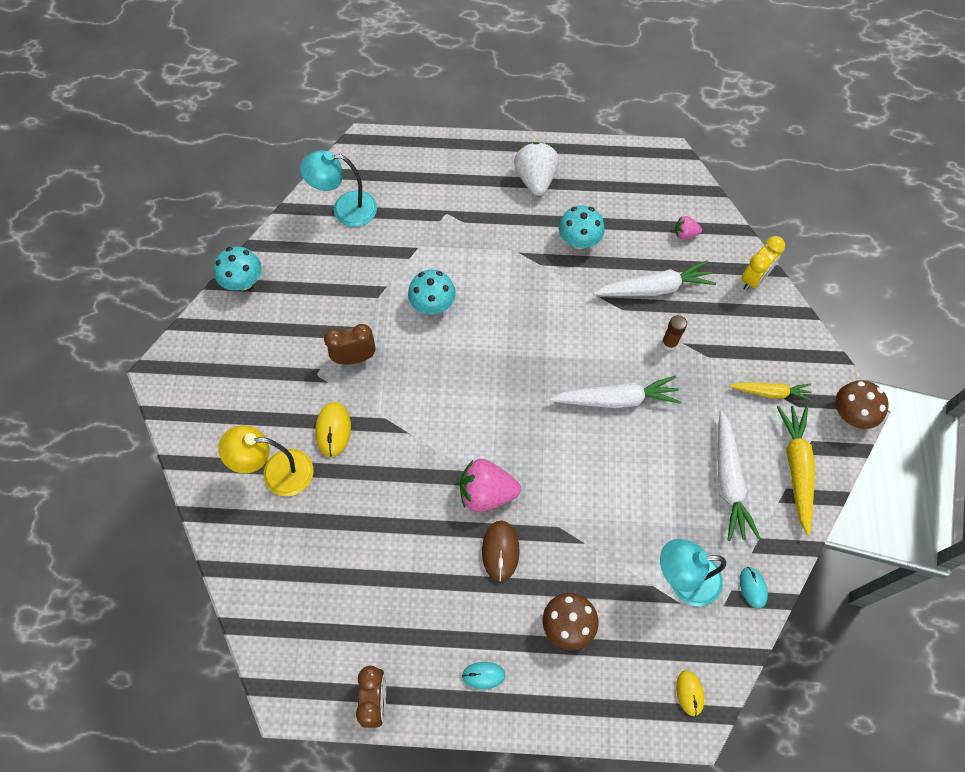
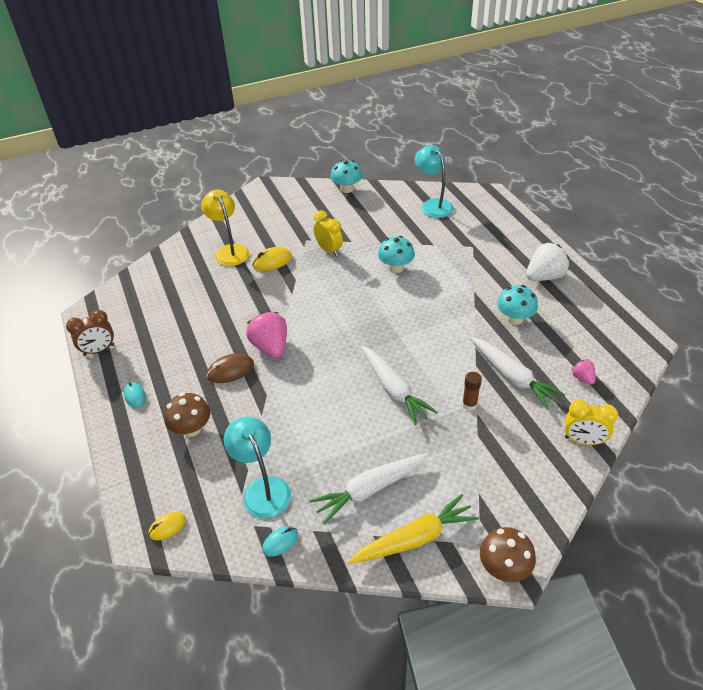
camera: 65 degrees right, 20 degrees down
(354, 358) = (329, 250): brown clock -> yellow clock
(770, 392) = (477, 492): yellow carrot -> none

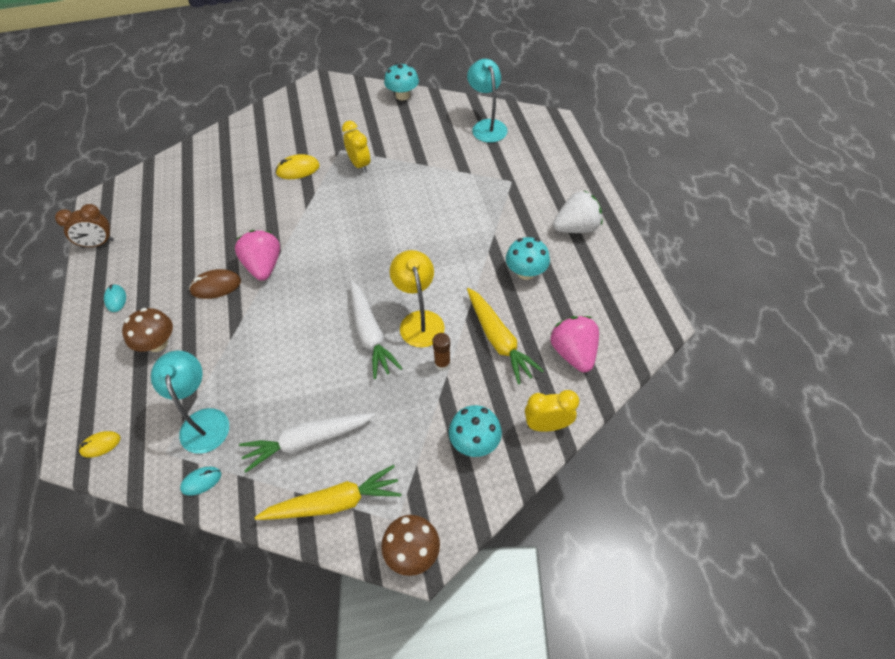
camera: 10 degrees right, 10 degrees up
(229, 251) = (259, 151): yellow lamp -> yellow lamp (419, 320)
(396, 267) = (421, 194): turquoise mushroom -> turquoise mushroom (474, 442)
(512, 377) = (498, 340): white carrot -> yellow carrot
(582, 378) = (573, 353): pink strawberry -> pink strawberry, size x1.96
(583, 440) = (547, 425): yellow clock -> yellow clock turned 150 degrees clockwise

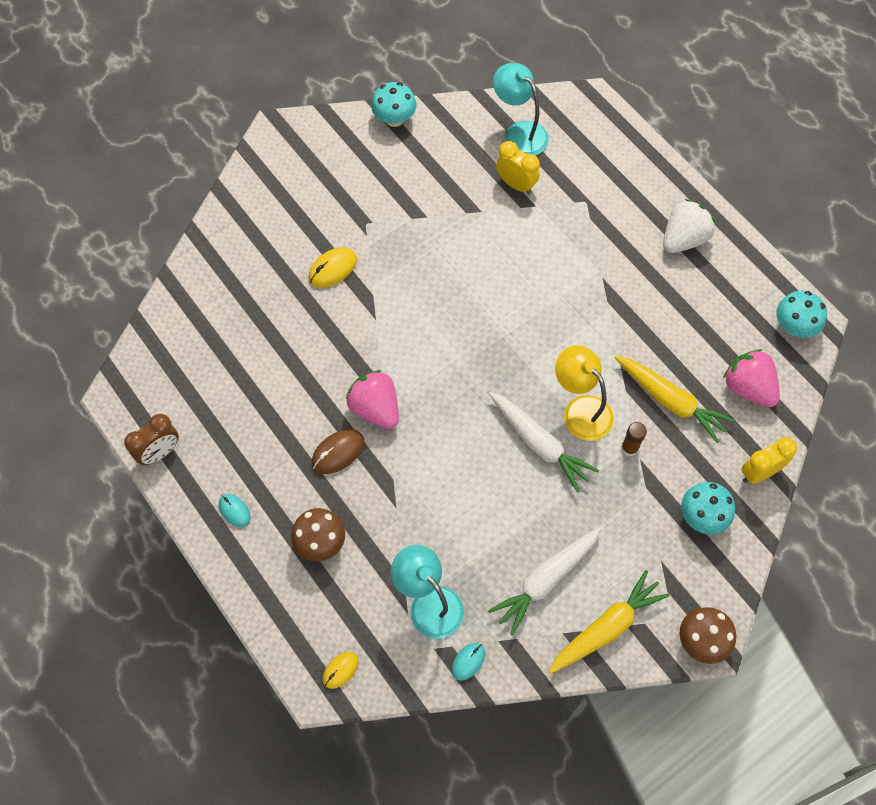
camera: 25 degrees left, 10 degrees up
(359, 165) = (402, 237): yellow clock -> yellow clock (516, 184)
(526, 272) = (658, 313): turquoise mushroom -> turquoise mushroom (794, 326)

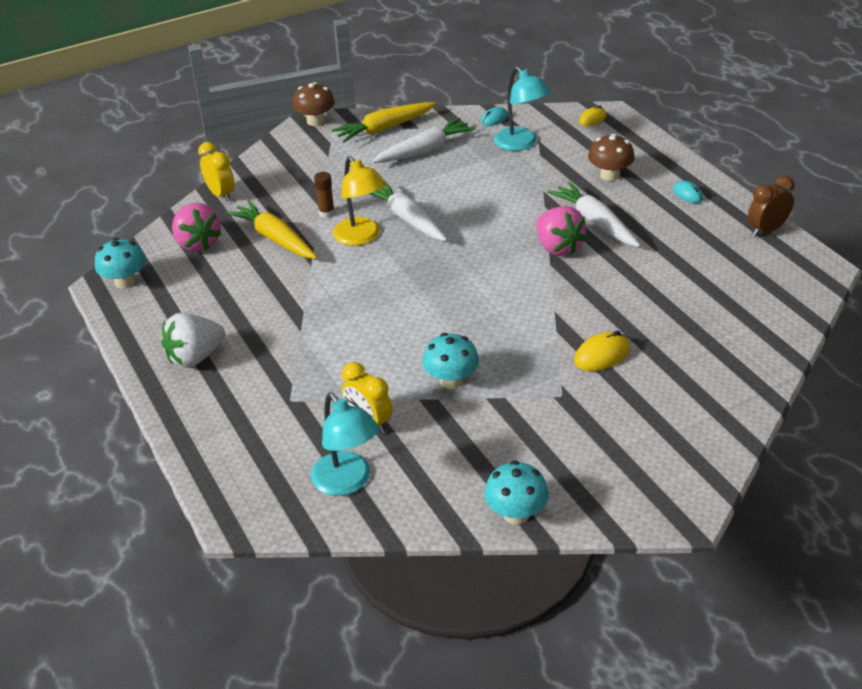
camera: 170 degrees left, 25 degrees down
(338, 452) = (595, 222): brown mouse -> white carrot
(702, 516) = (283, 175): turquoise mushroom -> turquoise mushroom (451, 380)
(759, 473) = (221, 195): yellow clock -> yellow clock turned 105 degrees counterclockwise

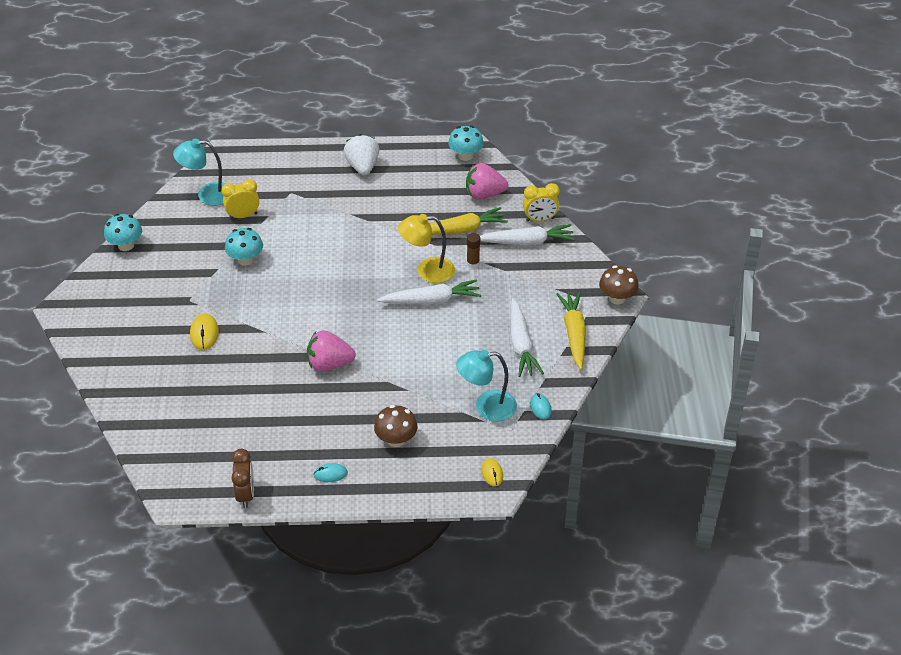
camera: 115 degrees right, 5 degrees up
(595, 222) = (341, 399): white carrot -> white carrot (526, 242)

